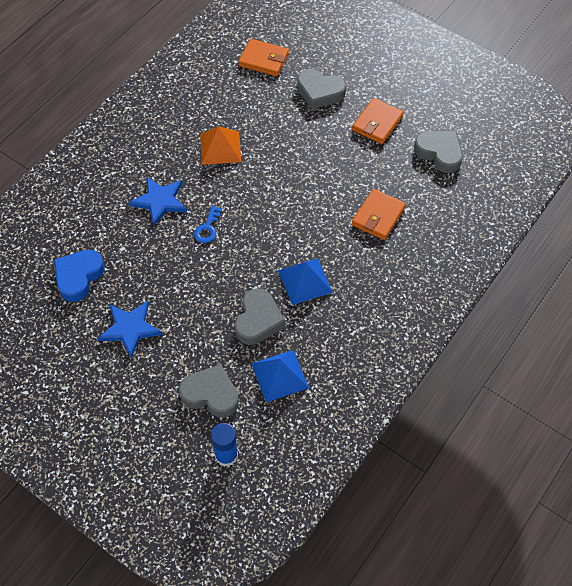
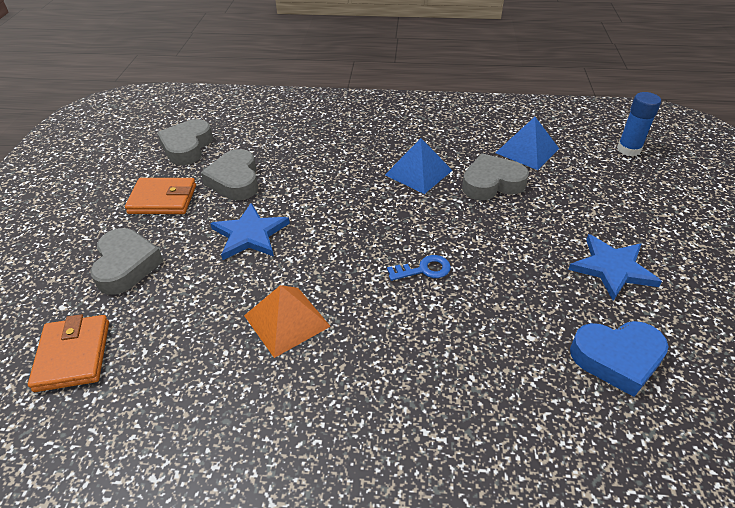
camera: 120 degrees left, 15 degrees down
(160, 201) = (426, 339): blue star -> blue star (250, 234)
(211, 394) = (595, 180): grey heart -> grey heart (235, 180)
(378, 216) = (300, 157): orange wallet -> none

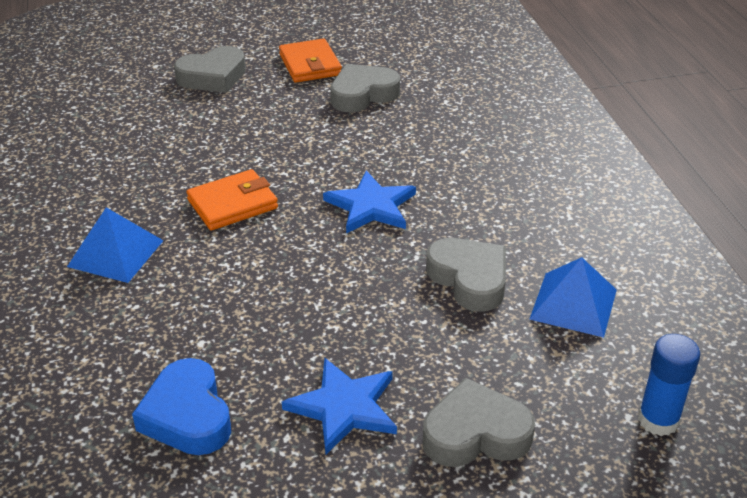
camera: 70 degrees right, 5 degrees down
(73, 355) = (107, 88): orange wallet -> orange wallet (232, 204)
(187, 147) = (402, 51): grey heart -> grey heart (475, 434)
(250, 234) = (282, 127): blue star -> blue star (371, 206)
(286, 321) = (174, 178): orange pyramid -> none
(418, 172) = (455, 214): blue pyramid -> blue pyramid (115, 253)
(424, 269) = (277, 249): blue key -> none

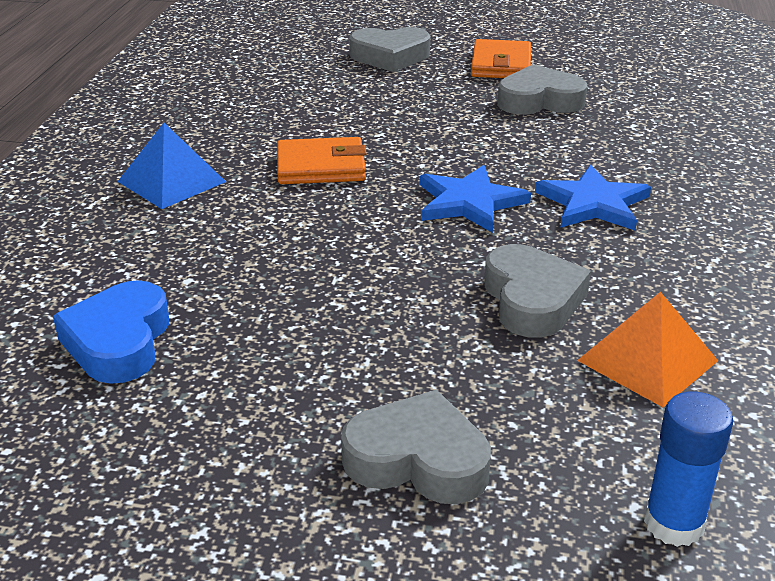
camera: 25 degrees right, 5 degrees down
(344, 407) = (286, 384): blue star -> blue star (593, 203)
(573, 304) = (647, 360): blue pyramid -> orange pyramid

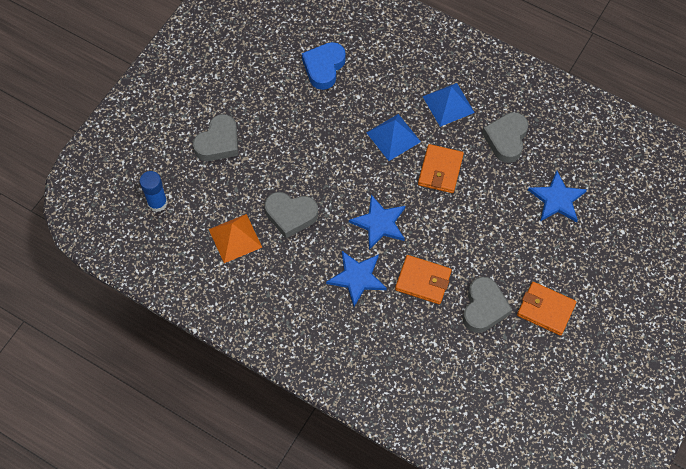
camera: 110 degrees right, 30 degrees up
(118, 341) = (324, 67): blue heart -> blue heart turned 90 degrees counterclockwise
(272, 221) = (393, 137): none -> blue pyramid
(317, 78) = (557, 199): none -> blue star
(390, 56) = (579, 250): grey heart -> grey heart (506, 139)
(541, 148) = (423, 281): none -> orange wallet

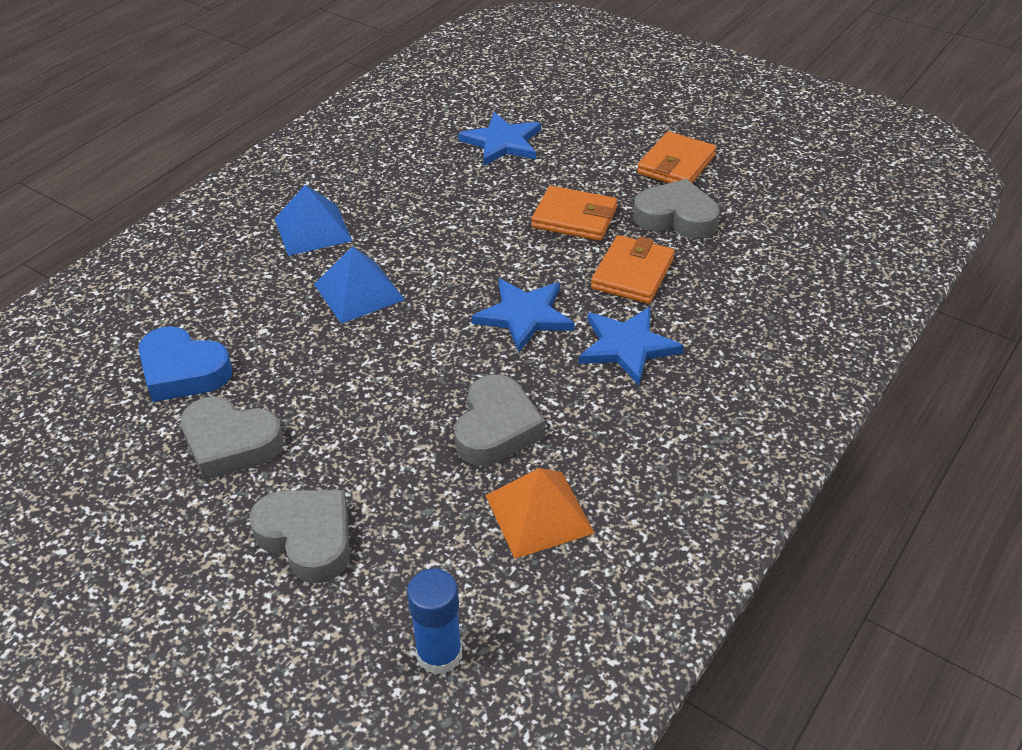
camera: 85 degrees left, 20 degrees down
(440, 170) = (434, 245): orange wallet -> orange wallet (574, 218)
(506, 139) = (393, 178): grey heart -> grey heart (230, 444)

